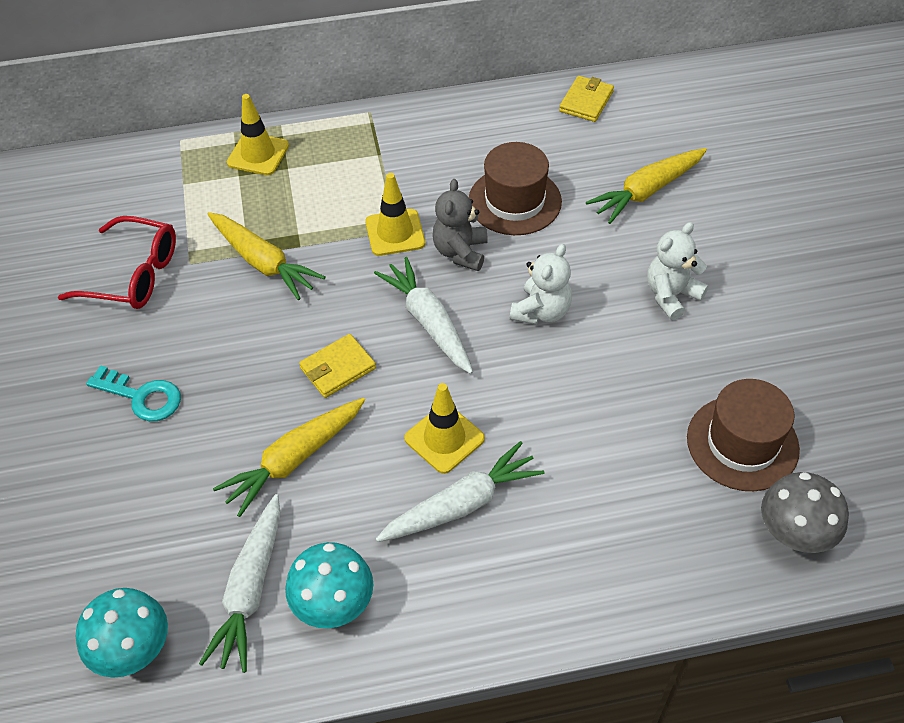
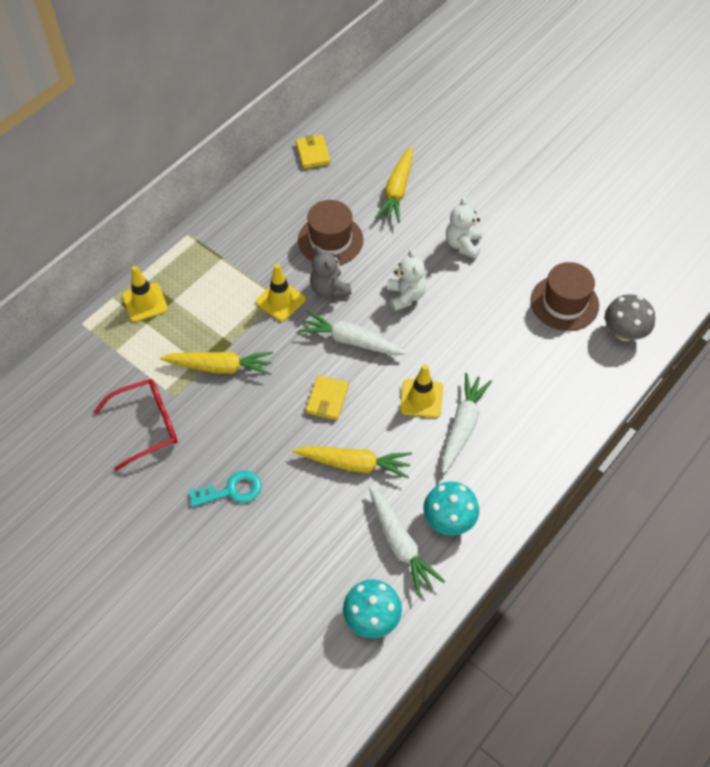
camera: 40 degrees left, 5 degrees up
(294, 460) = (354, 464): yellow carrot -> yellow carrot turned 90 degrees counterclockwise

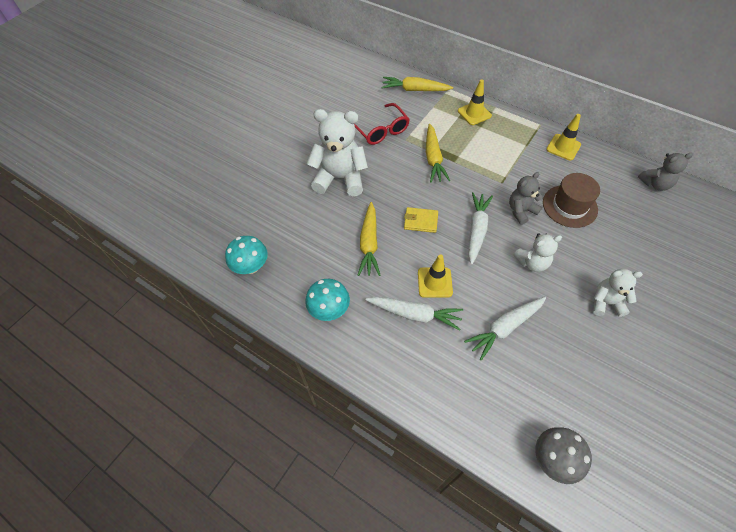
camera: 85 degrees right, 0 degrees up
(231, 490) = (340, 178): turquoise key -> white teddy bear
(280, 301) = (500, 183): yellow traffic cone -> yellow traffic cone (563, 147)
(313, 153) = (655, 184): yellow wallet -> grey teddy bear
(397, 191) = (644, 246): yellow carrot -> yellow carrot (415, 90)
(400, 544) = (307, 279): white carrot -> white carrot (504, 328)
(564, 303) = (571, 397): brown hat -> none

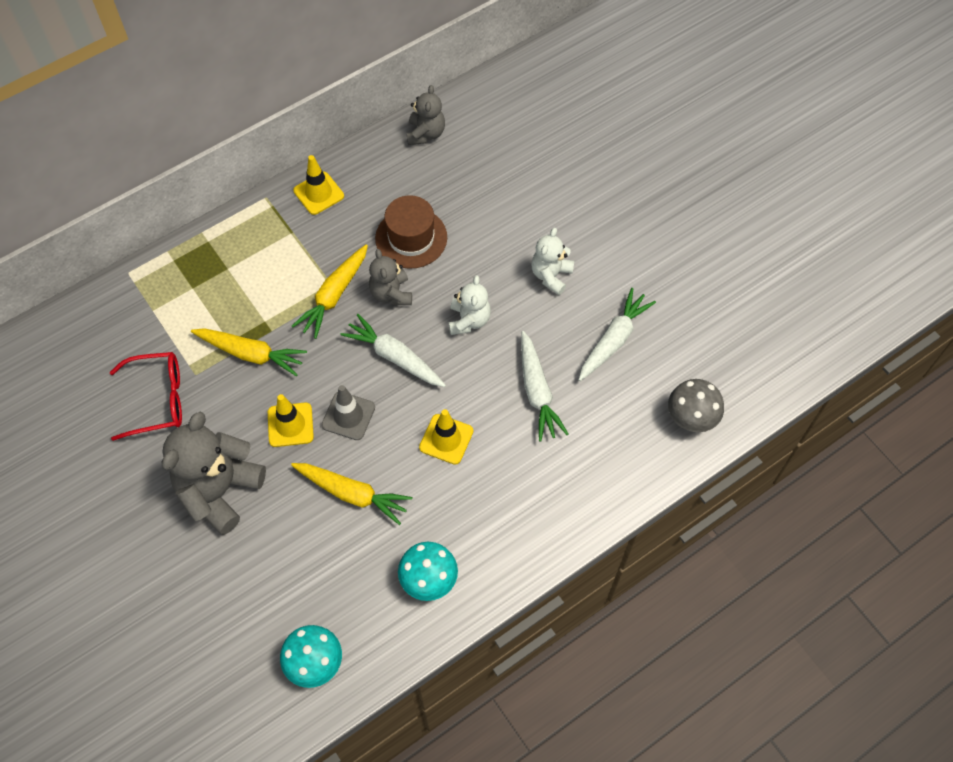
camera: 70 degrees left, 5 degrees up
(340, 178) = (219, 490): white teddy bear -> grey teddy bear
(415, 90) = (102, 319): yellow carrot -> yellow carrot (334, 295)
(415, 314) = (479, 480): white carrot -> white carrot (613, 340)
(420, 221) = (348, 416): yellow wallet -> grey traffic cone
(474, 113) = (198, 264): yellow traffic cone -> yellow traffic cone (290, 425)

